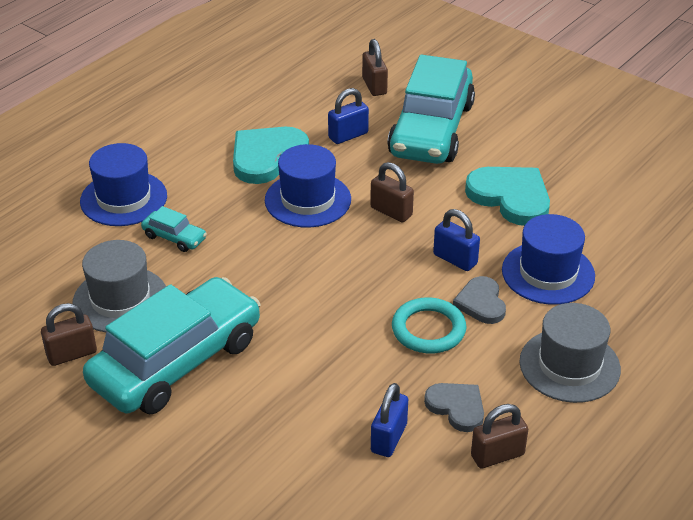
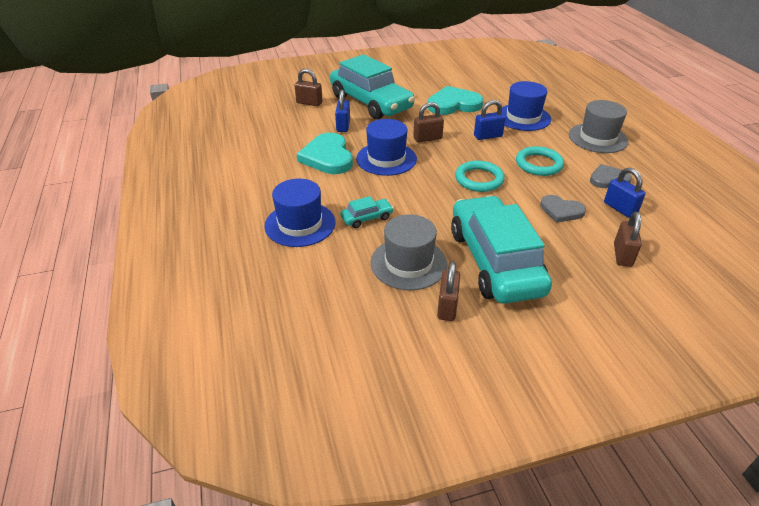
camera: 55 degrees left, 0 degrees up
(336, 290) = (479, 179): none -> turquoise ring
(481, 303) = (530, 142): grey heart -> grey heart (561, 211)
(497, 455) = (653, 181): brown padlock -> brown padlock (622, 255)

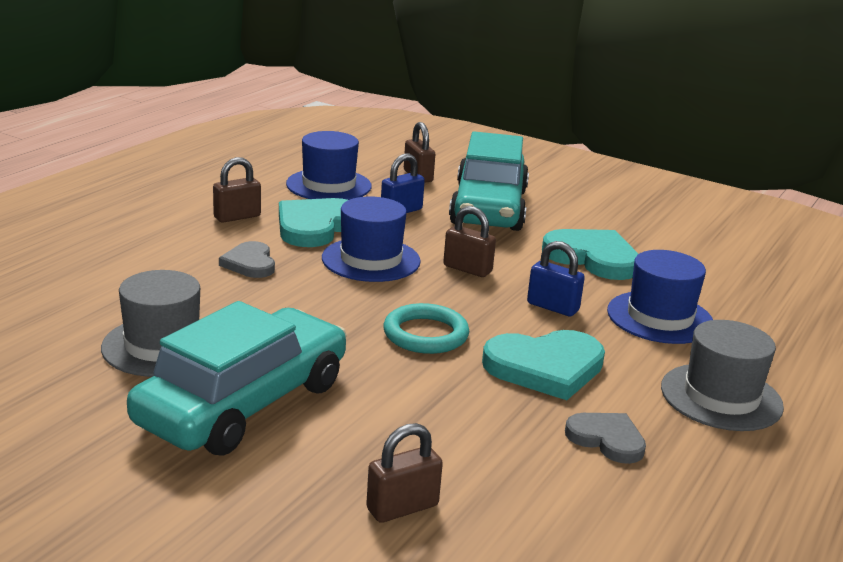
camera: 45 degrees right, 15 degrees down
(300, 224) = (155, 259): blue hat -> blue hat (329, 185)
(367, 218) = (221, 291): turquoise car -> none
(447, 306) = (104, 398): brown padlock -> brown padlock (237, 217)
(539, 164) = (545, 367): turquoise ring -> turquoise heart
(561, 211) = (445, 421): grey heart -> grey heart (250, 263)
(620, 208) = (534, 472): blue padlock -> none

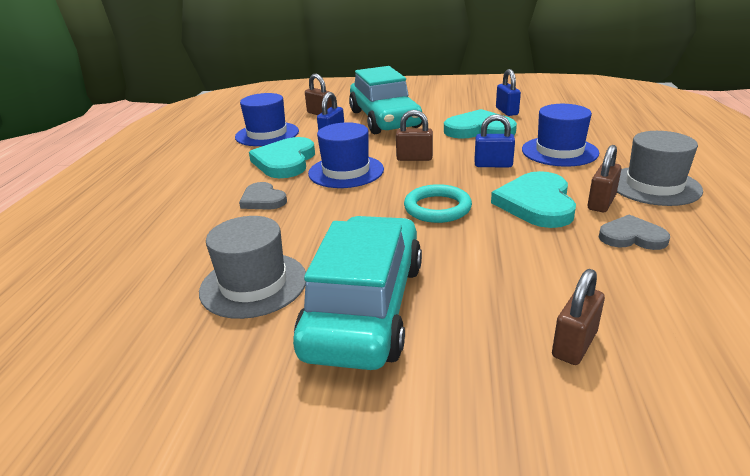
camera: 20 degrees left, 5 degrees up
(237, 217) = (221, 171): brown padlock -> brown padlock (601, 203)
(545, 367) = (536, 203): turquoise heart -> turquoise heart turned 135 degrees clockwise
(662, 244) = (506, 111): none -> blue padlock

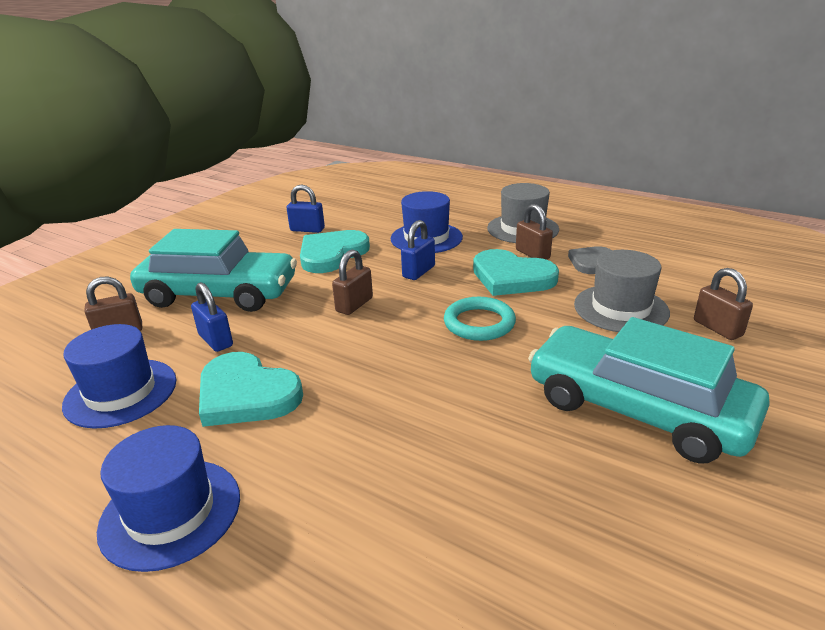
camera: 65 degrees left, 0 degrees up
(253, 284) = (559, 480): grey hat -> grey hat (620, 308)
(263, 200) = (346, 435): grey heart -> none
(346, 171) = (336, 354): blue hat -> blue hat (171, 512)

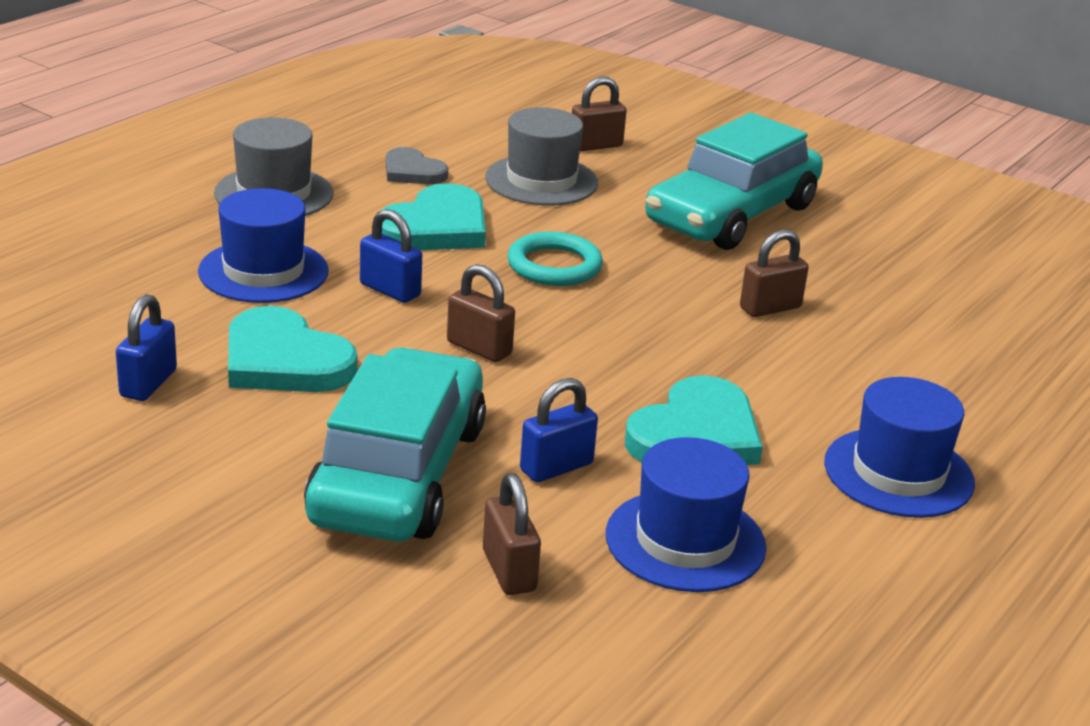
camera: 90 degrees left, 0 degrees up
(532, 254) = (369, 202): brown padlock -> brown padlock (770, 308)

